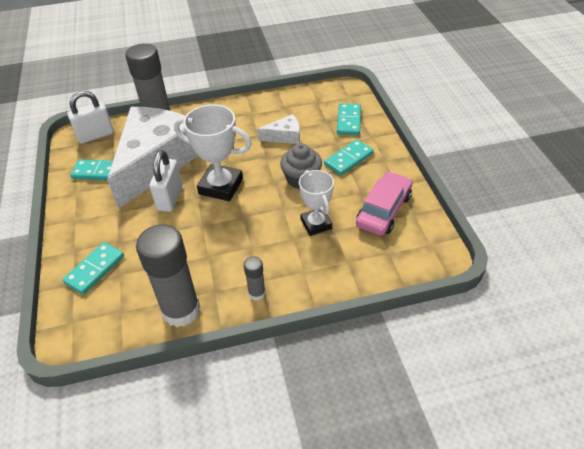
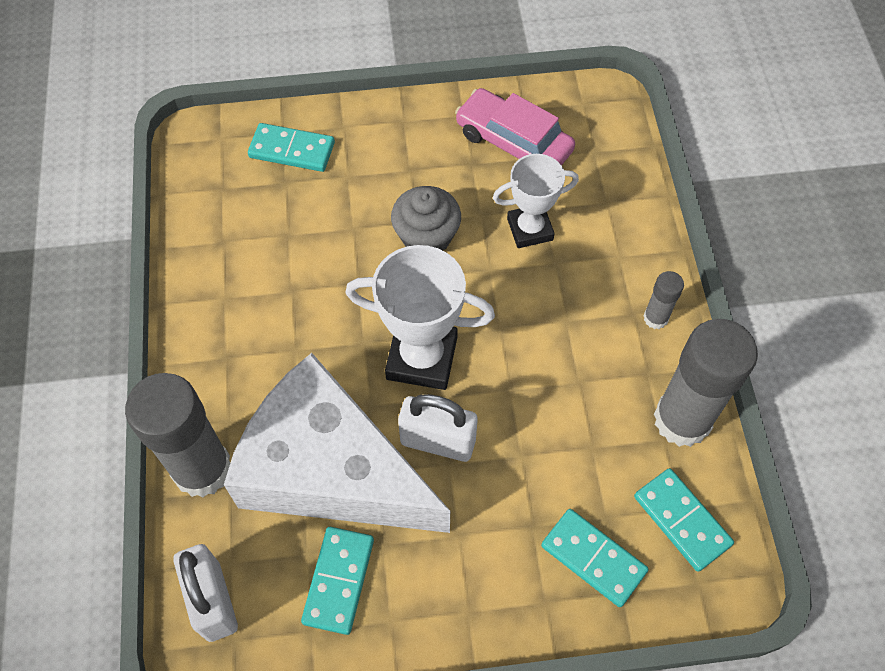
camera: 85 degrees left, 15 degrees up
(221, 186) = (422, 358): white trophy -> white trophy turned 75 degrees clockwise
(284, 136) = (308, 249): white cheese -> none
(348, 159) = (391, 166): turquoise domino -> turquoise domino (682, 520)

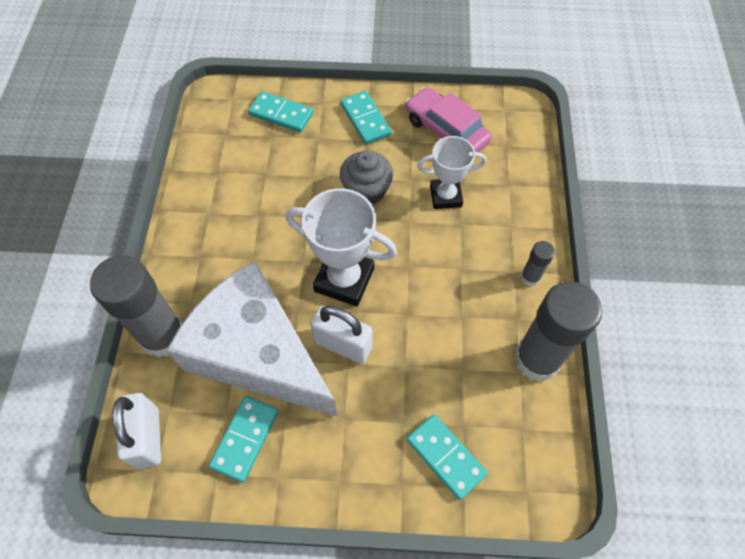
camera: 10 degrees right, 0 degrees up
(682, 520) = (522, 439): turquoise domino -> turquoise domino (365, 119)

